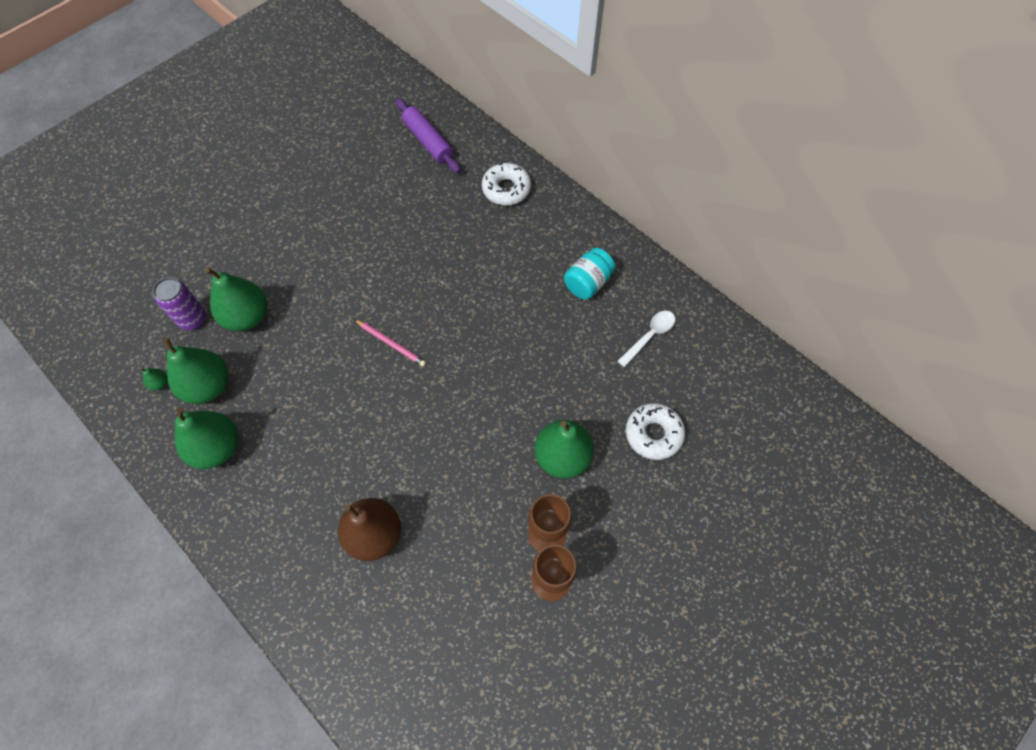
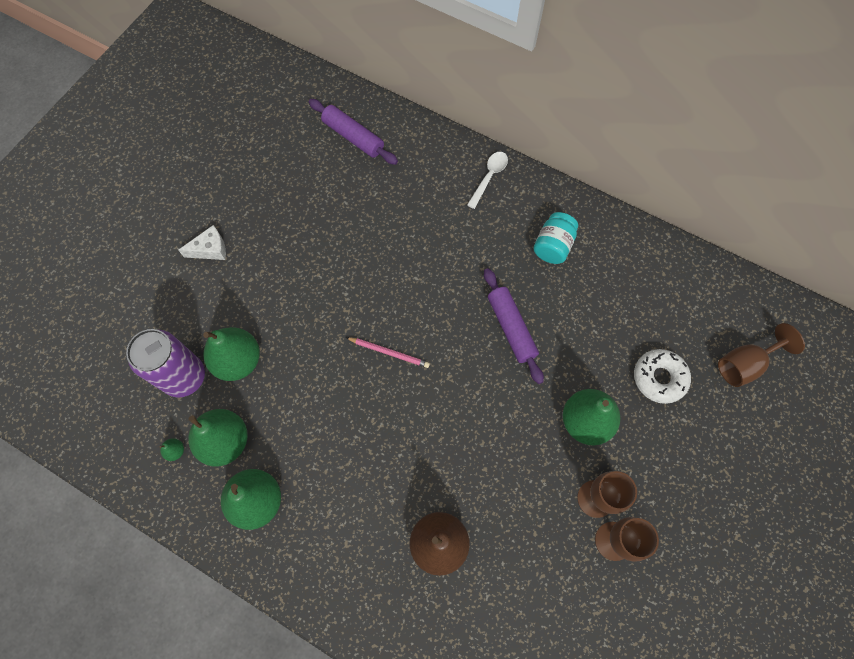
camera: 15 degrees left, 5 degrees up
(193, 319) = (184, 377): purple can -> purple can, size x1.51
(259, 212) = (210, 249): none -> white cheese
(506, 189) = (445, 169): white donut -> none
(518, 350) = (511, 328): none -> purple rolling pin
(650, 336) = (626, 284): white spoon -> white spoon (489, 177)
(748, 443) = (744, 364): none -> brown goblet

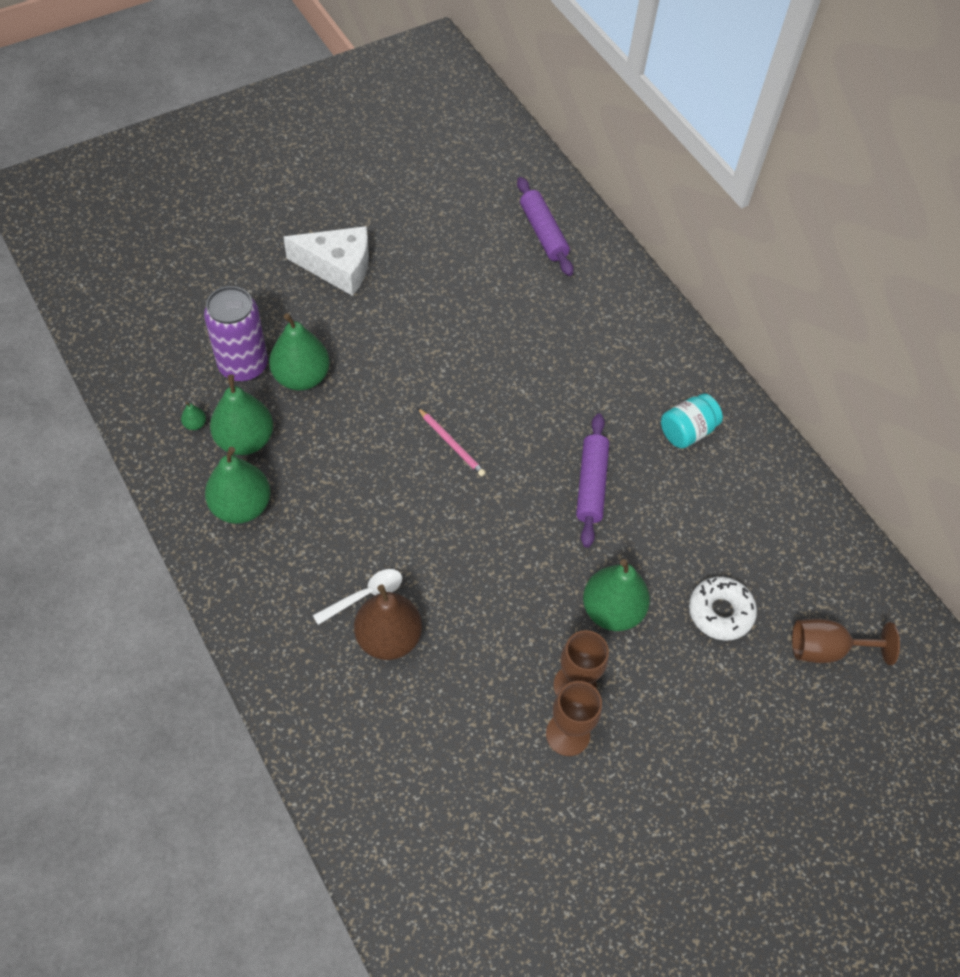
camera: 25 degrees right, 10 degrees down
(210, 249) = (338, 267): white cheese -> white cheese, size x1.77
(489, 177) = (661, 335): white spoon -> white spoon (365, 595)

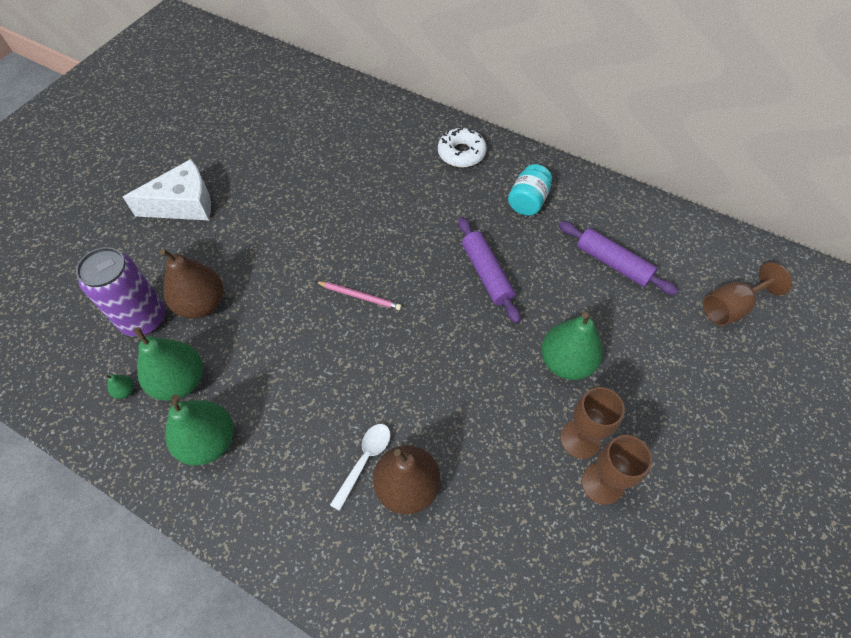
camera: 25 degrees left, 0 degrees up
(301, 377) = (202, 304): green pear -> brown pear
(543, 233) = (332, 111): purple rolling pin -> purple rolling pin (613, 263)
(720, 612) = (642, 320): white donut -> white donut (461, 153)

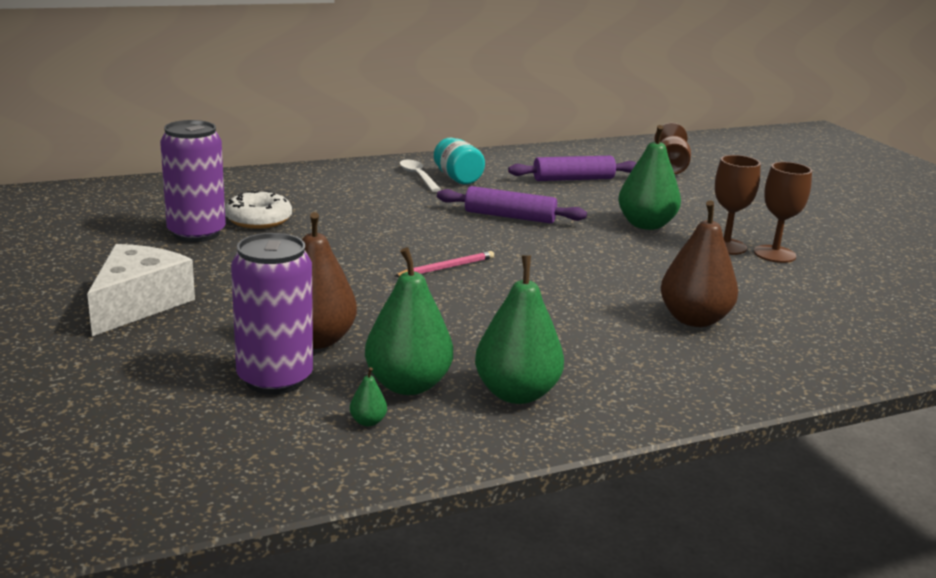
camera: 55 degrees left, 35 degrees down
(294, 156) = (196, 233): none -> purple can
(365, 460) = (643, 327): white spoon -> white spoon (418, 176)
(461, 153) = (352, 177): white donut -> white donut (258, 219)

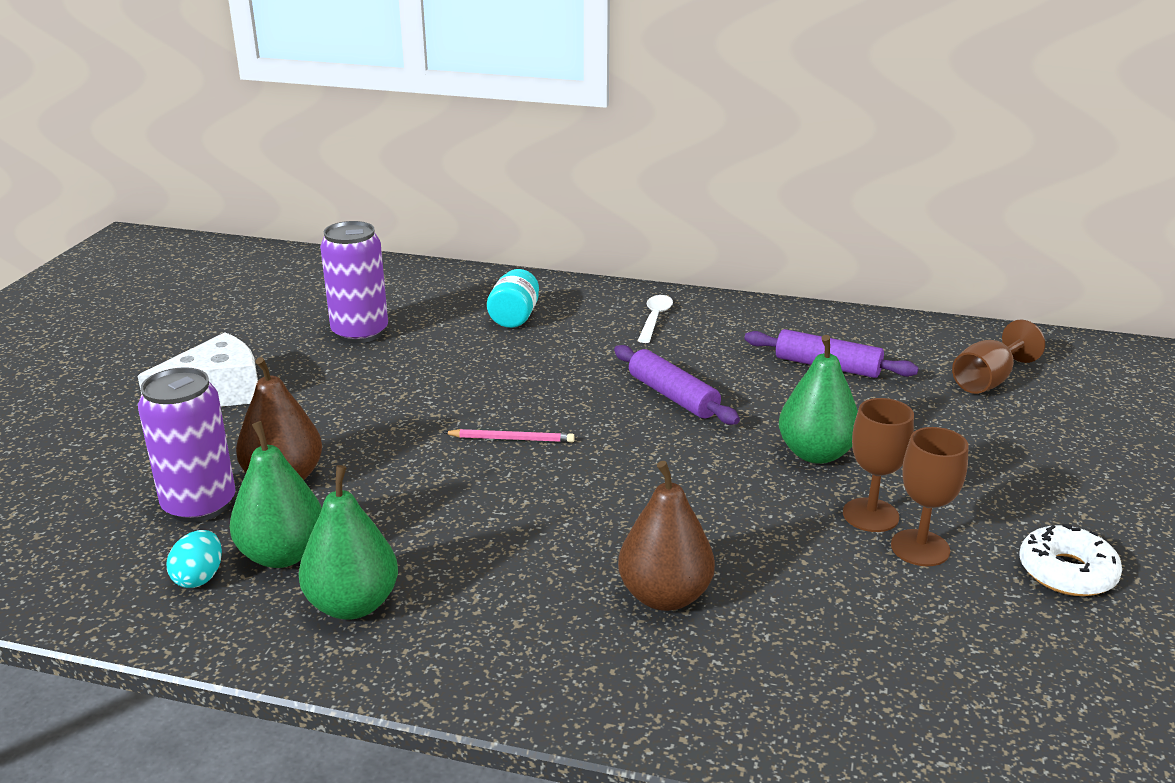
camera: 40 degrees right, 5 degrees up
(258, 219) = (430, 332): white donut -> white donut (1067, 572)
(368, 422) = (199, 577): green pear -> turquoise egg
(457, 178) = (693, 331): turquoise jar -> turquoise jar (514, 317)

